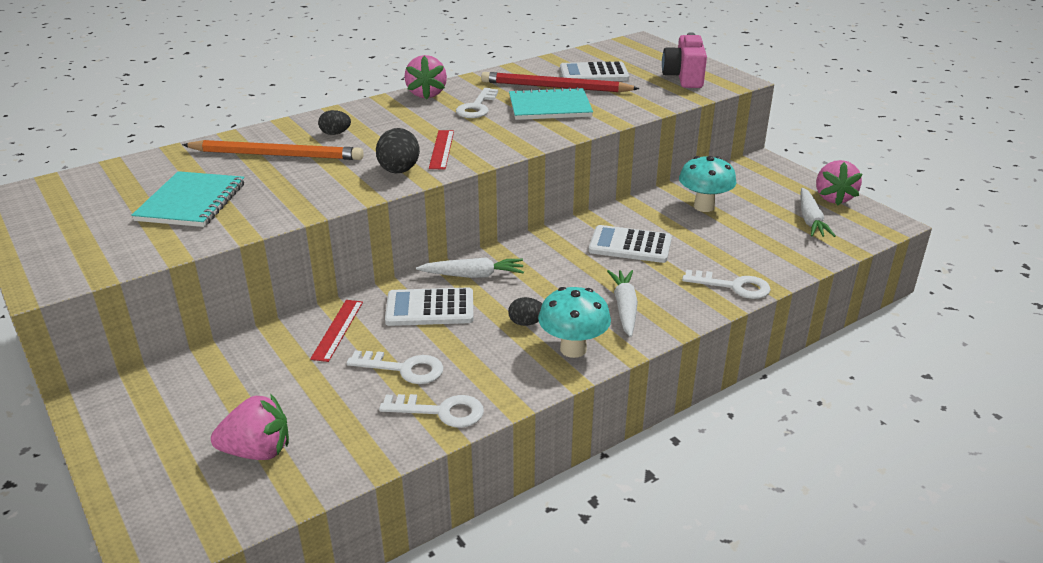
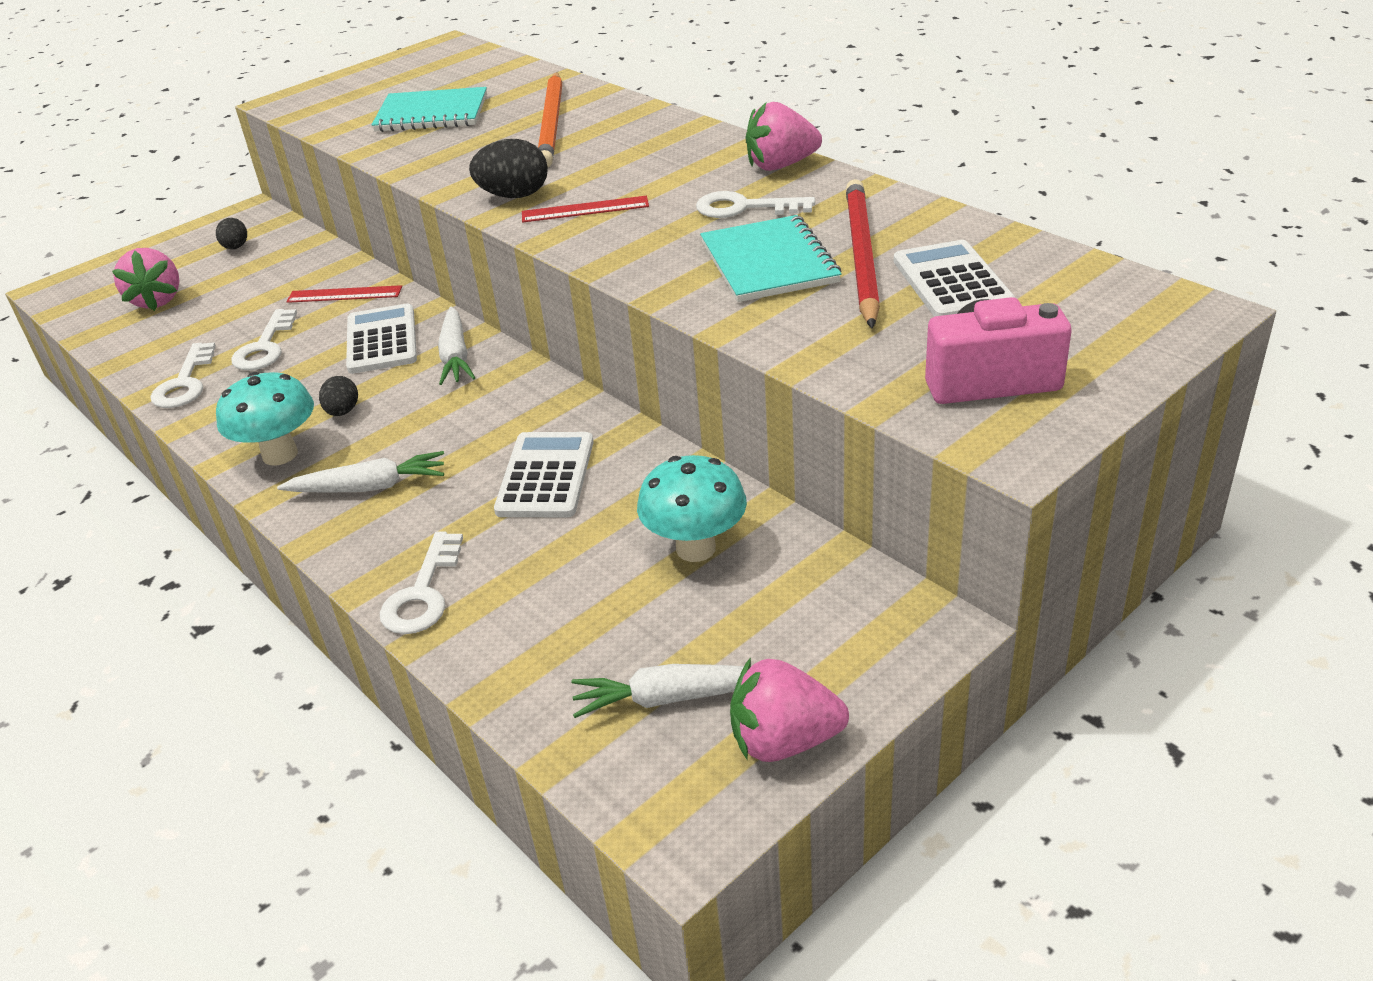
camera: 85 degrees right, 5 degrees up
(335, 133) = (621, 139): black egg -> black egg (236, 247)

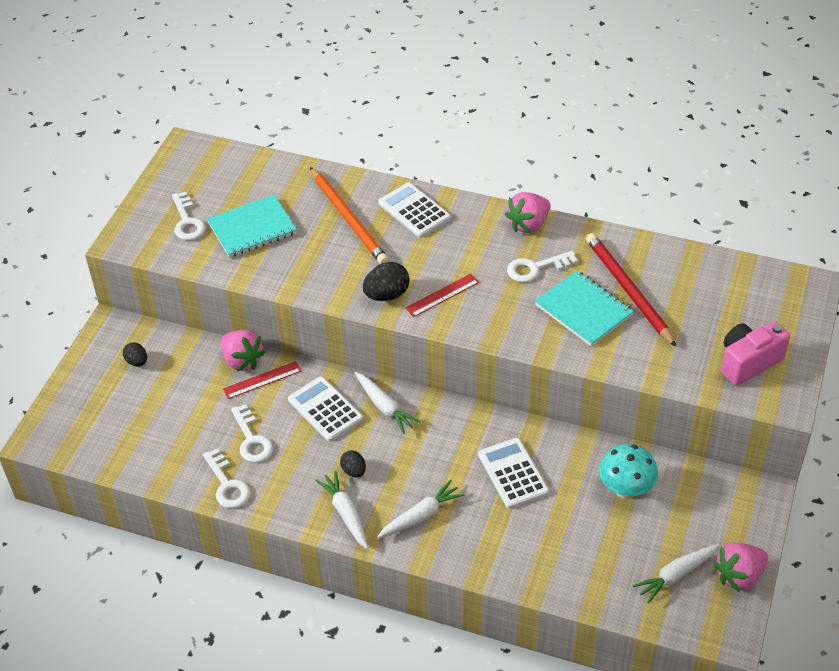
camera: 30 degrees left, 10 degrees up
(157, 300) = (130, 425): pink strawberry -> pink strawberry (242, 360)
(280, 454) = (345, 513): turquoise mushroom -> white carrot
(423, 593) = (512, 568): white key -> white key (187, 221)
(951, 282) = (687, 298): white calculator -> white calculator (414, 211)

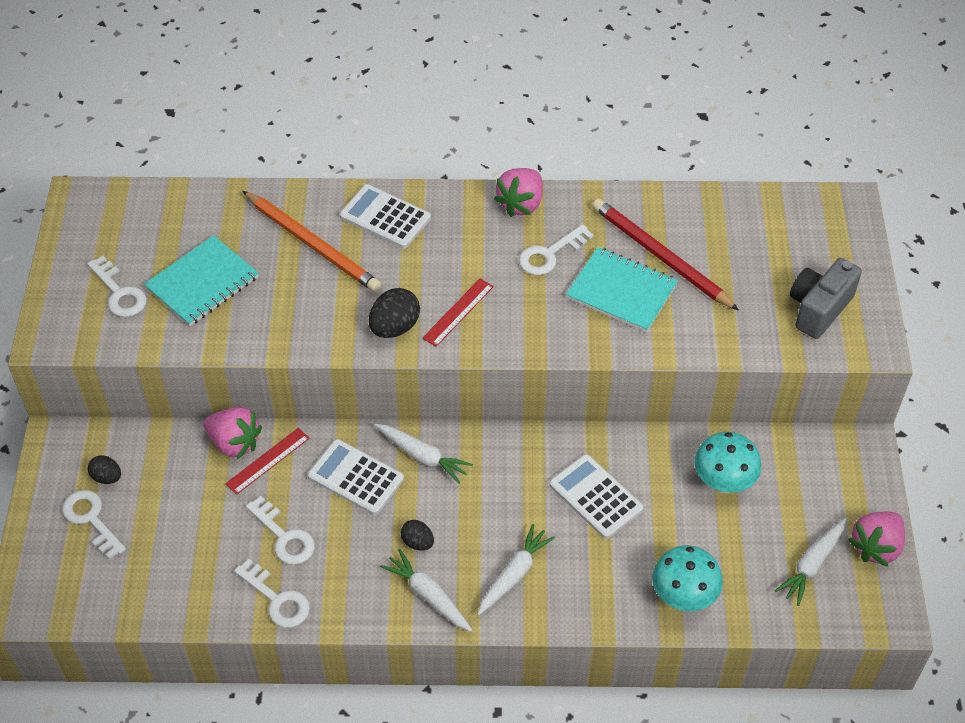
camera: 20 degrees left, 5 degrees up
(112, 389) = (91, 520): none -> white key
(554, 571) = (683, 597): none -> turquoise mushroom
(748, 362) = (819, 309): pink camera -> grey camera

